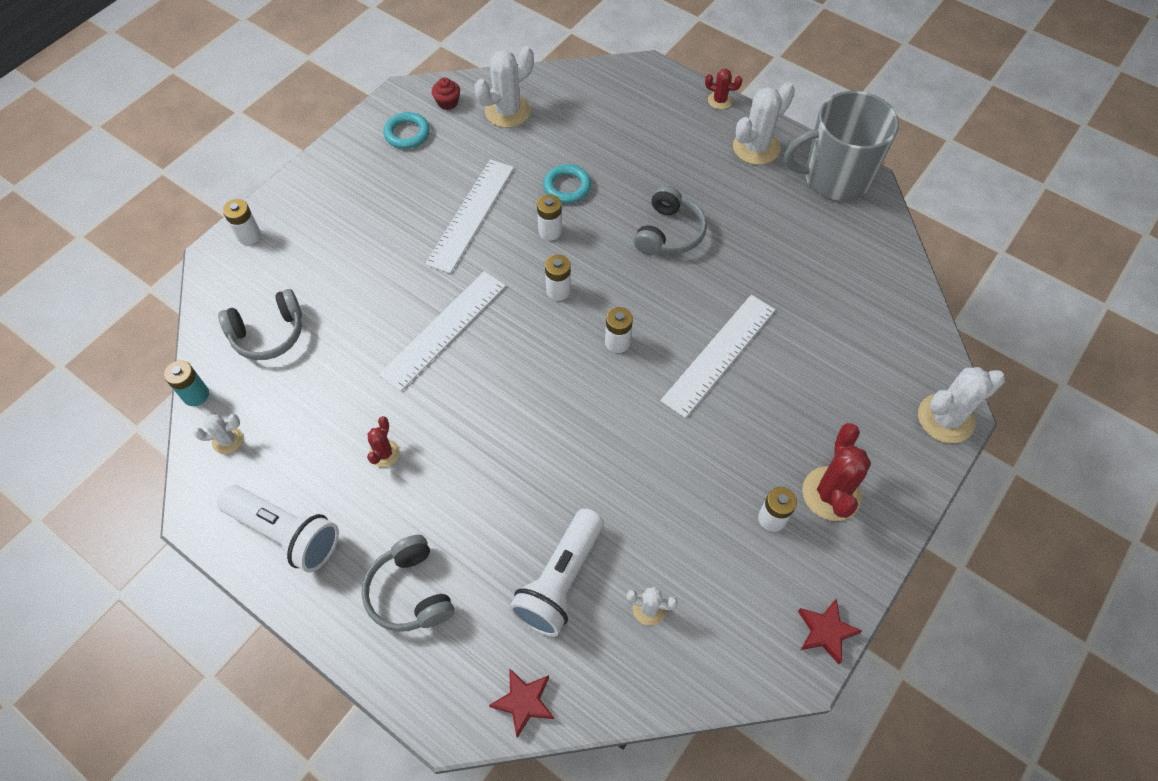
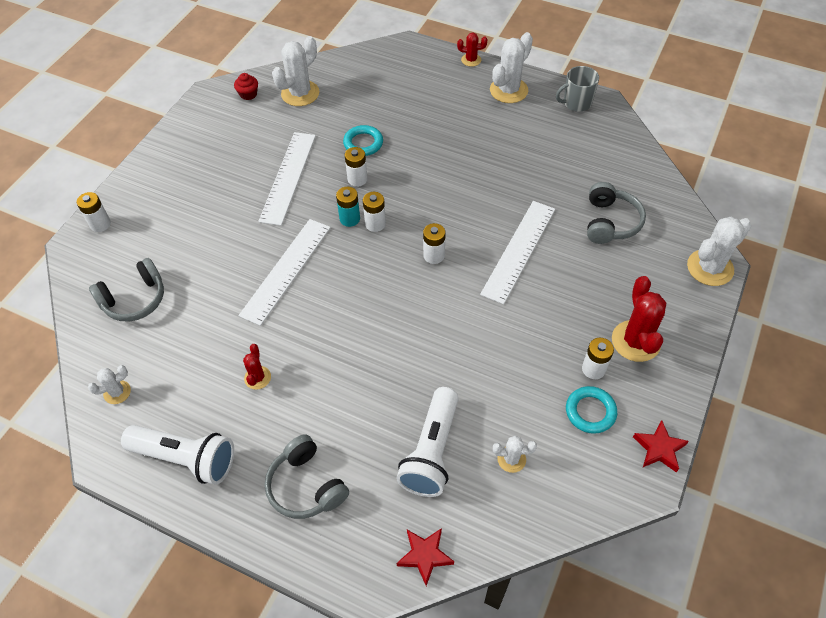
camera: 10 degrees left, 5 degrees down
(196, 395) = (80, 360): turquoise battery -> turquoise battery (349, 219)
(407, 133) = (219, 123): turquoise ring -> turquoise ring (590, 411)
(668, 233) = (455, 165): grey headphones -> grey headphones (610, 222)
(834, 177) = (576, 103): grey mug -> grey mug, size x0.52

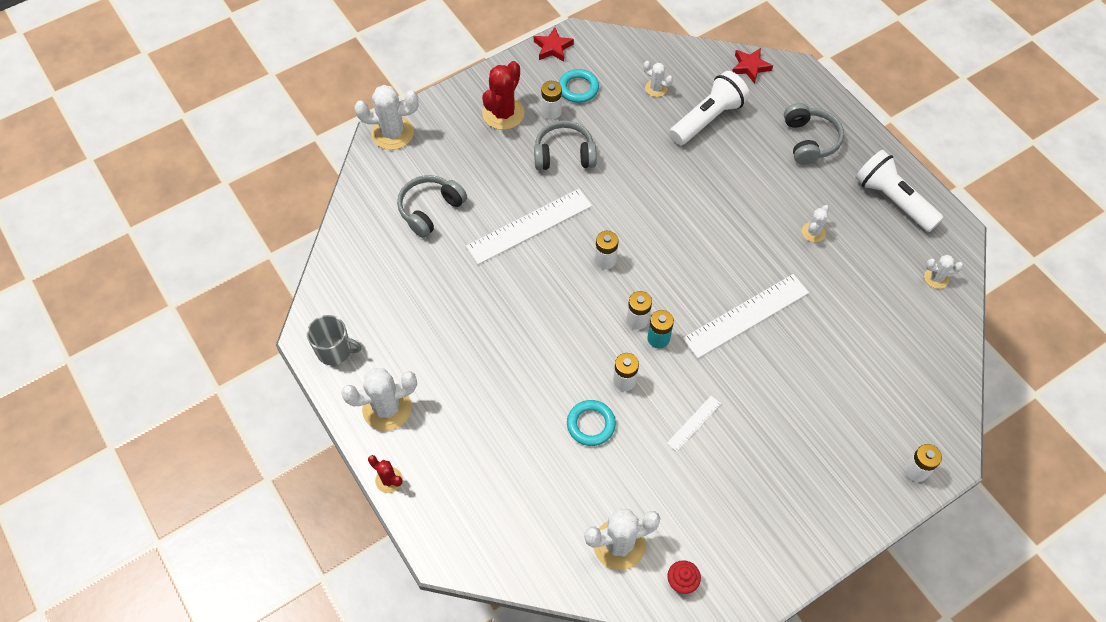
camera: 150 degrees left, 5 degrees up
(134, 299) = (900, 359): grey headphones -> grey headphones (564, 155)
(257, 378) = (813, 232): red cactus -> white cactus
(288, 177) = (694, 423): white ruler -> white ruler, size x0.48

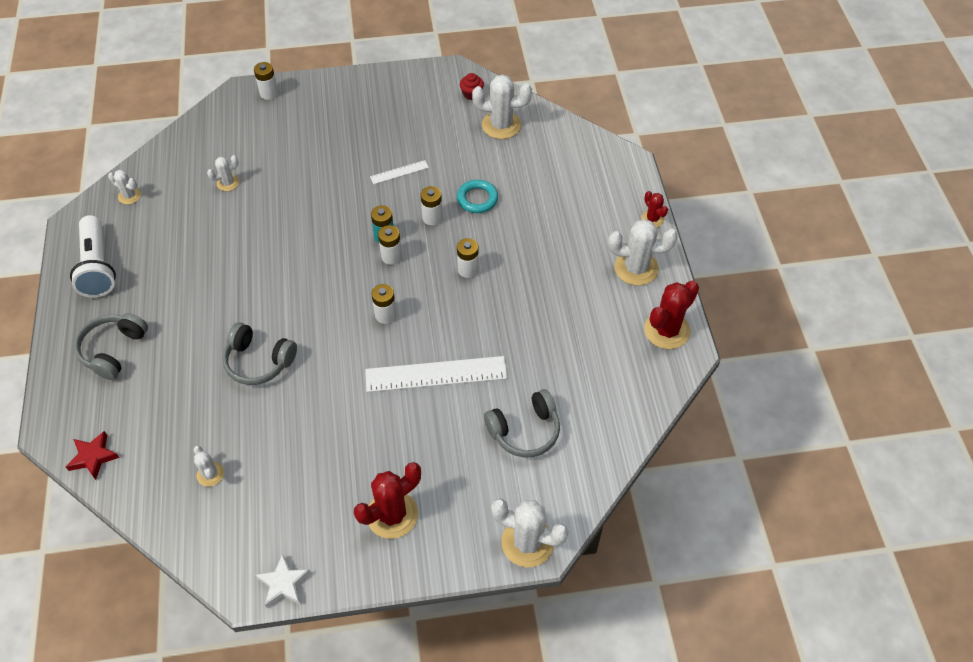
camera: 155 degrees left, 5 degrees down
(335, 351) = (666, 330): grey mug -> red cactus
(551, 111) = (339, 494): white battery -> white battery (468, 269)
(553, 48) = (284, 584): red star -> white star
(564, 155) = (357, 435): grey headphones -> grey headphones (259, 361)
(578, 88) = (291, 512): turquoise ring -> none
(708, 119) = (187, 414): white flashlight -> none
(746, 315) = (301, 226): white ruler -> none
(813, 232) = (189, 267): white cactus -> white cactus (228, 183)

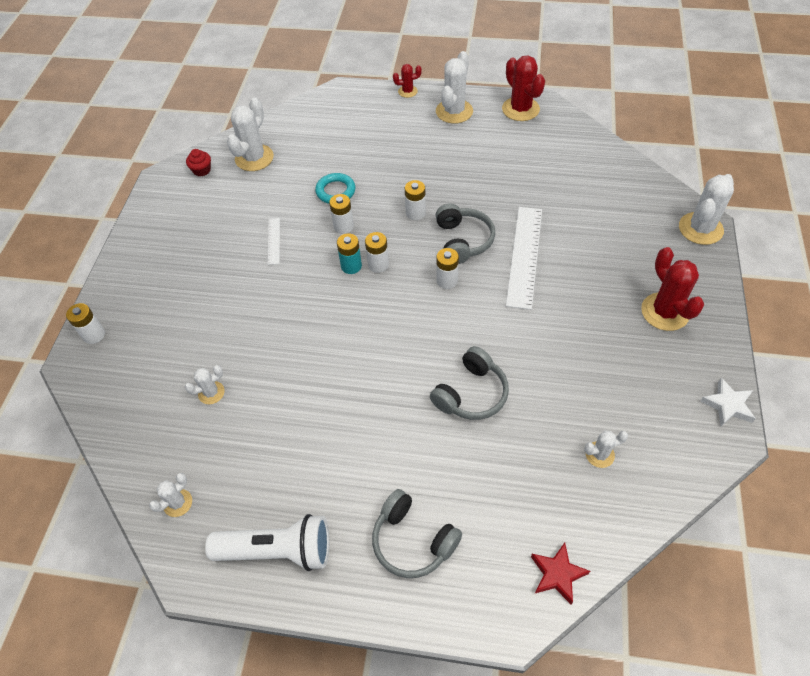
camera: 70 degrees left, 0 degrees up
(228, 183) = (211, 393): white cactus -> white cactus turned 75 degrees clockwise
(524, 430) = (596, 209): grey headphones -> grey headphones (462, 241)

